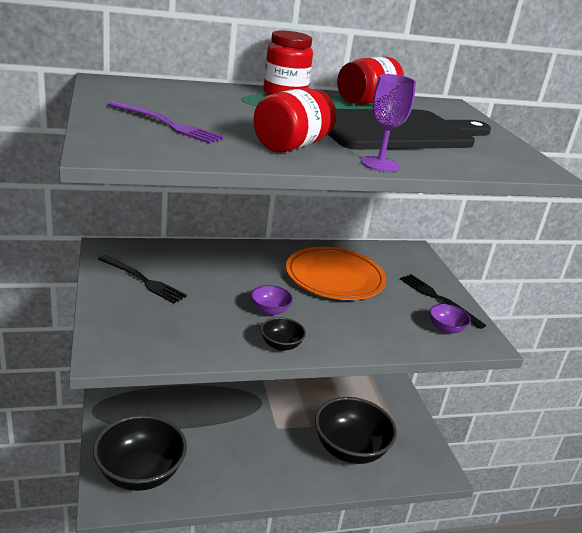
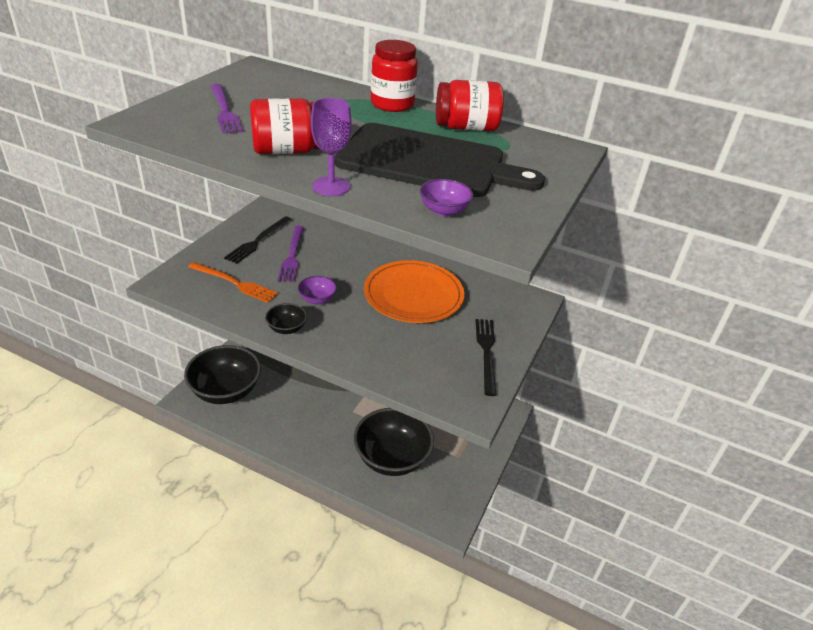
camera: 40 degrees right, 10 degrees up
(143, 280) = (258, 241): black fork -> black fork turned 45 degrees clockwise
(177, 326) = (235, 283): none -> orange fork
(194, 282) = (292, 255): none -> purple fork
(446, 329) = (450, 380): purple bowl -> purple bowl (444, 210)

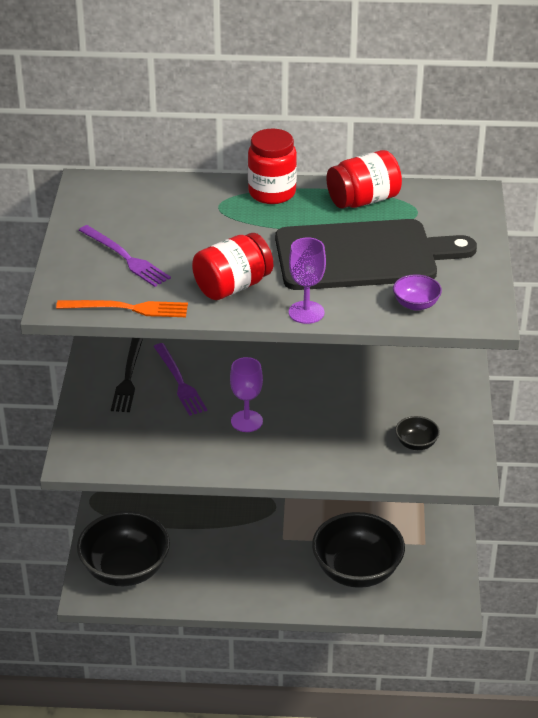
camera: 20 degrees left, 0 degrees up
(235, 283) = (148, 434): orange fork -> orange fork (127, 308)
(286, 328) = (242, 462): black bowl -> black bowl (416, 444)
(317, 299) = (246, 421): purple bowl -> purple goblet
(413, 295) = (338, 382): orange plate -> none
(486, 352) = (446, 417): black fork -> none

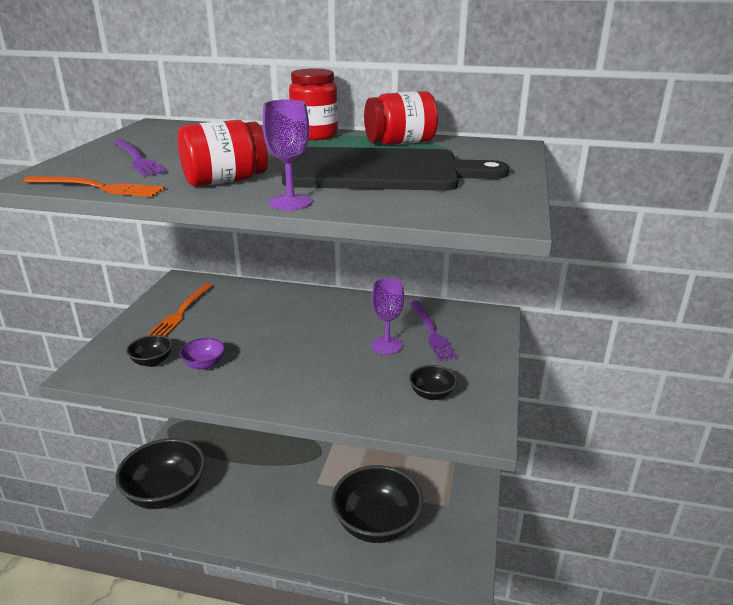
camera: 10 degrees right, 10 degrees down
(128, 378) = (182, 312): black fork -> orange fork
(135, 441) = (152, 361): none -> black bowl
(179, 382) = (224, 319): purple fork -> purple fork (431, 332)
(246, 421) = (268, 356): purple goblet -> purple goblet (387, 345)
(416, 304) = (424, 205): purple bowl -> purple bowl (204, 364)

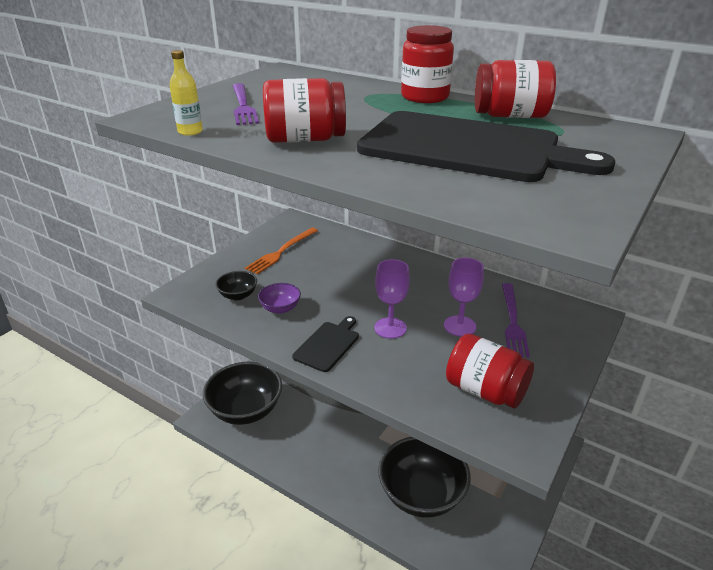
camera: 20 degrees right, 5 degrees up
(98, 187) = (190, 132): orange fork -> yellow bottle
(269, 387) = (328, 344): none -> black cutting board
(290, 202) = (351, 173): purple goblet -> purple goblet (390, 328)
(432, 394) = (485, 390): black bowl -> red jar

